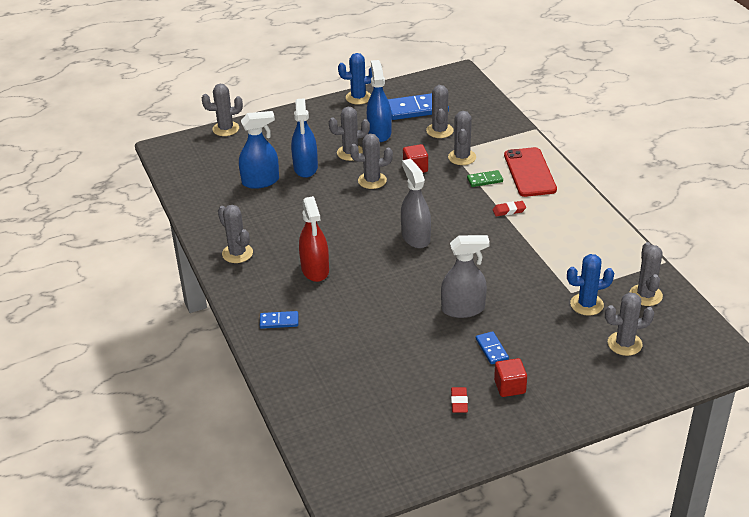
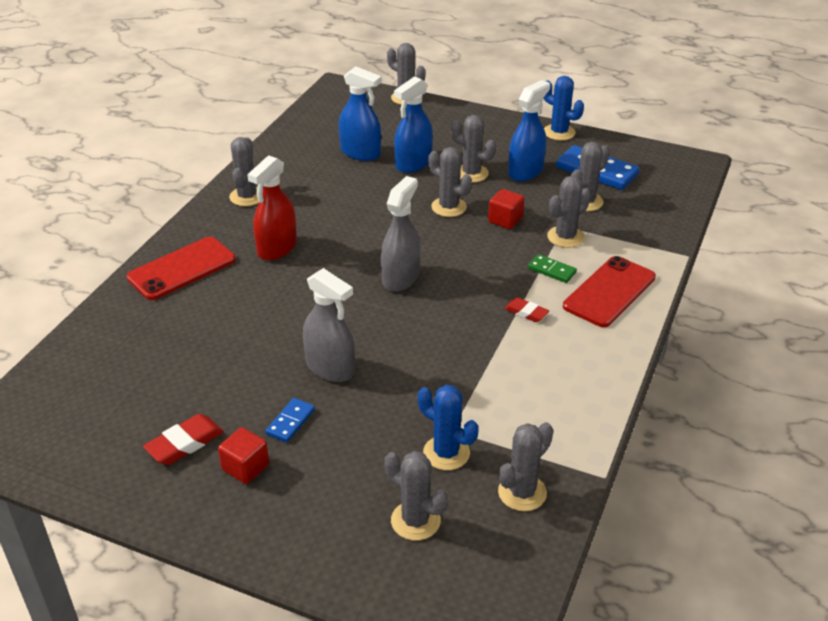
camera: 45 degrees right, 0 degrees up
(279, 321) = (182, 269): blue domino -> red phone
(459, 402) = (185, 443): red eraser -> red eraser, size x1.54

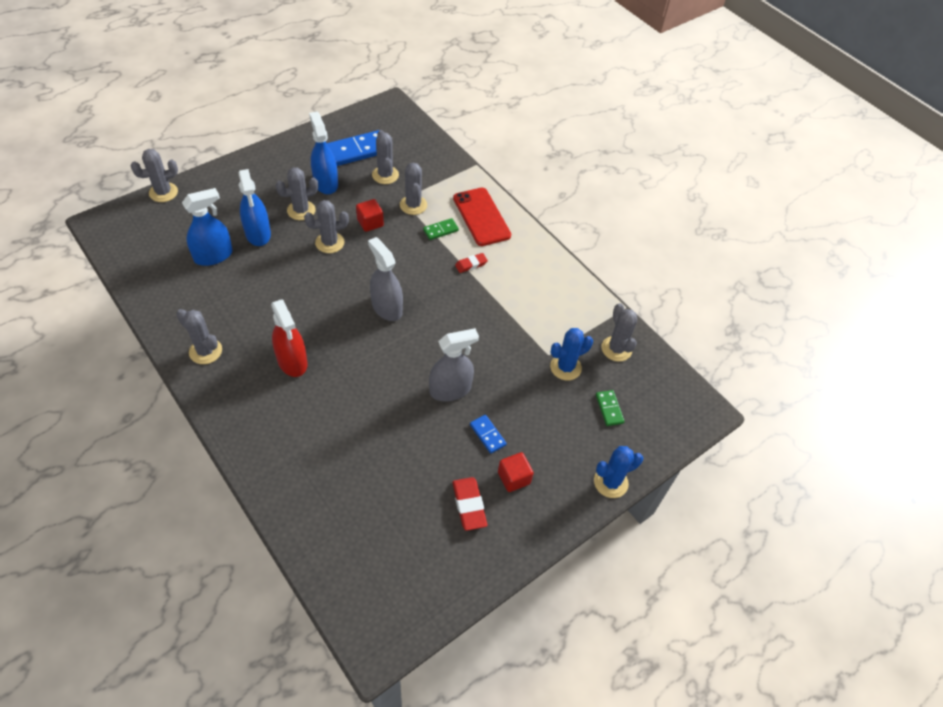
camera: 65 degrees left, 15 degrees up
(182, 269) = (266, 432): red phone -> none
(415, 521) = (609, 409): grey cactus -> green domino
(559, 132) = (296, 141): blue cactus -> blue cactus (610, 482)

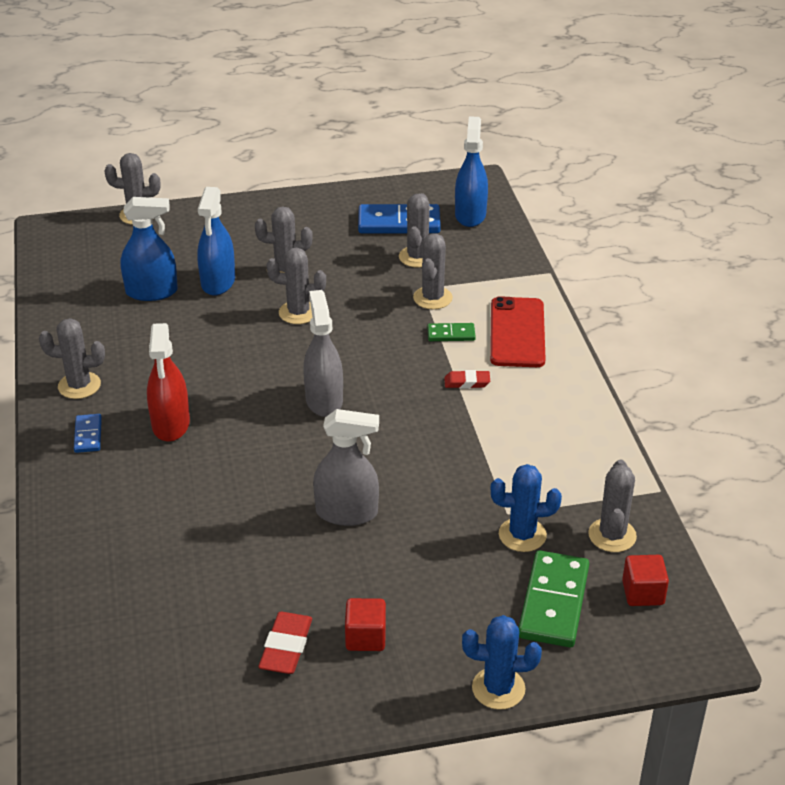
camera: 30 degrees right, 15 degrees down
(205, 351) = (79, 385): grey cactus -> grey cactus turned 60 degrees counterclockwise
(325, 183) = (335, 248): blue spray bottle -> blue spray bottle (470, 215)
(370, 223) = (363, 304): red cube -> red cube (643, 593)
(487, 435) = (362, 578): blue domino -> blue domino (88, 435)
(609, 409) = (554, 602): green domino -> green domino, size x1.92

